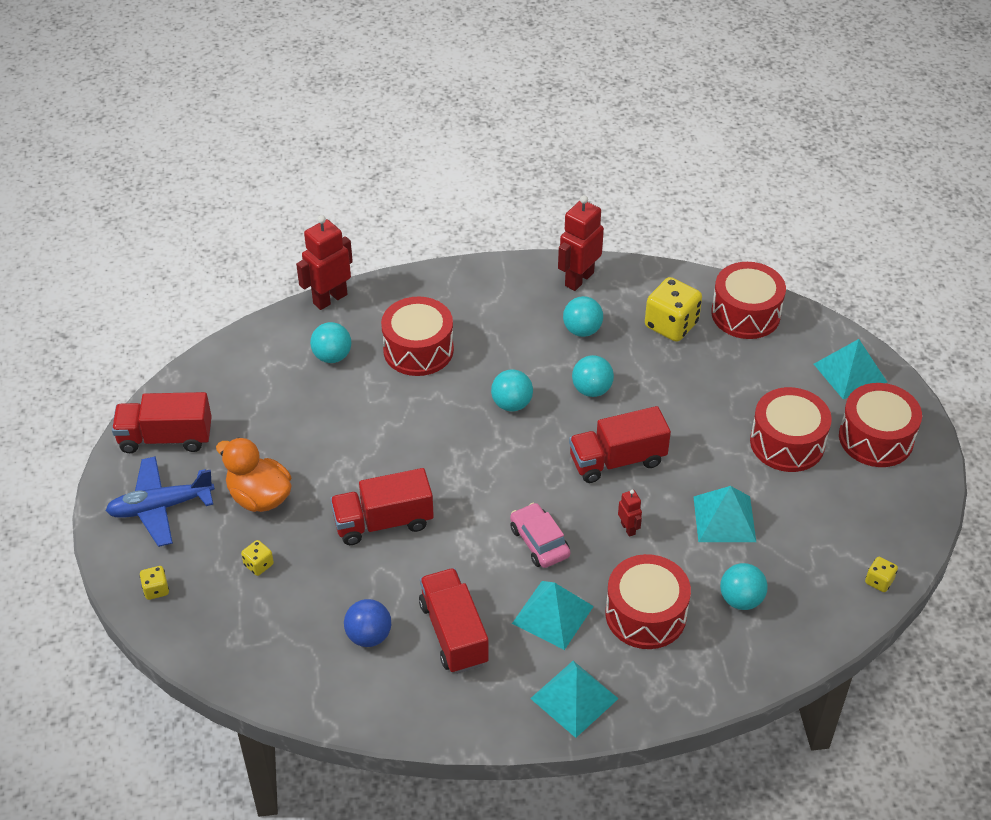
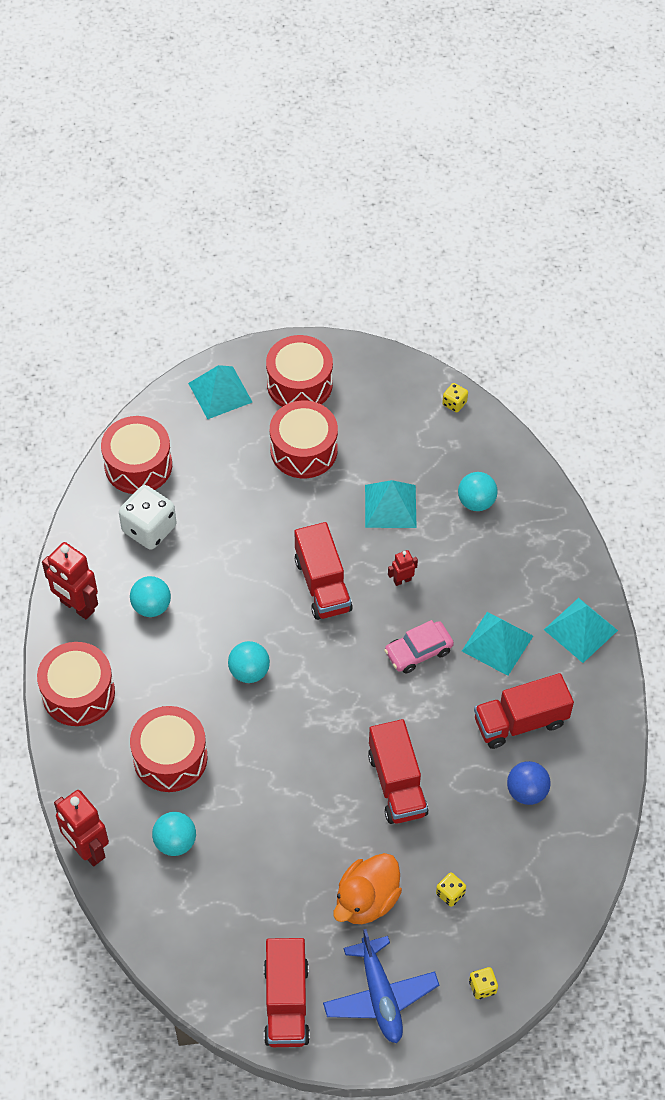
camera: 90 degrees left, 10 degrees up
(591, 390) = (233, 601): turquoise ball -> none
(645, 614) = (494, 572): red drum -> red drum (78, 693)
(671, 325) = (149, 529): yellow dice -> white dice

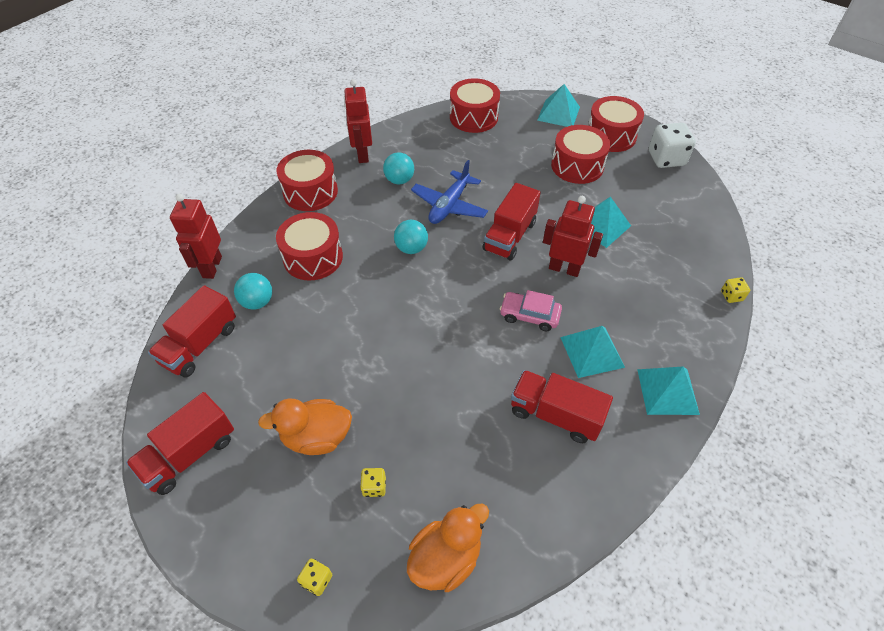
camera: 45 degrees right, 5 degrees down
(149, 529) = (444, 146): white dice -> white dice (666, 159)
(380, 995) = (246, 511): blue plane -> blue plane (449, 205)
(397, 784) = (423, 382): red truck -> red truck (200, 345)
(402, 580) = (564, 269): red robot -> red robot, size x2.03
(454, 403) = (706, 201): yellow dice -> yellow dice (731, 296)
(476, 502) = (665, 261): turquoise ball -> none
(526, 791) = (508, 466): blue ball -> none
(549, 893) = (446, 558): none -> orange duck

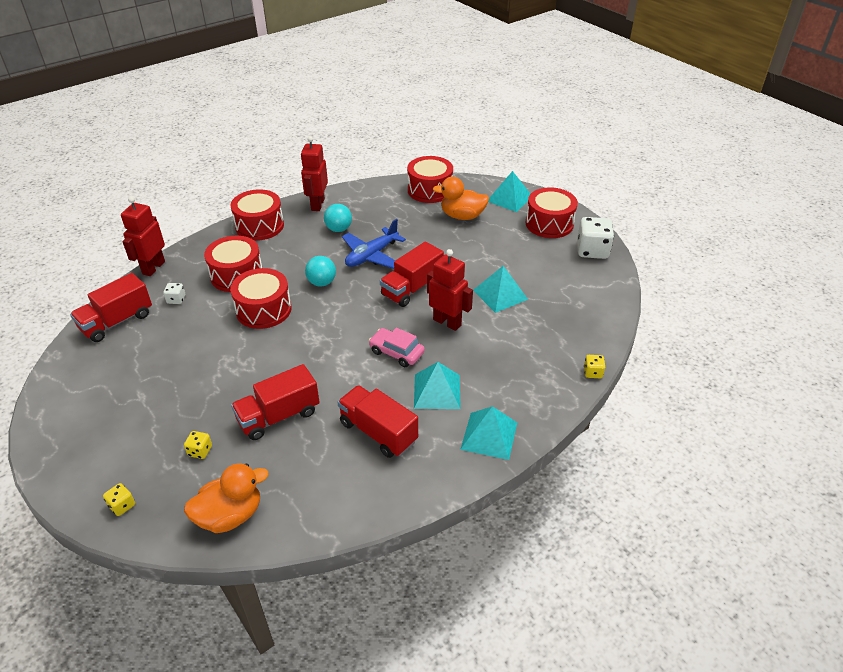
camera: 15 degrees right, 10 degrees down
(189, 454) = (71, 396): red truck -> red truck (278, 416)
(257, 302) = (176, 299): turquoise ball -> white dice
(316, 437) = (173, 406): orange duck -> orange duck (462, 216)
(577, 166) = (504, 243): red drum -> red drum (263, 310)

